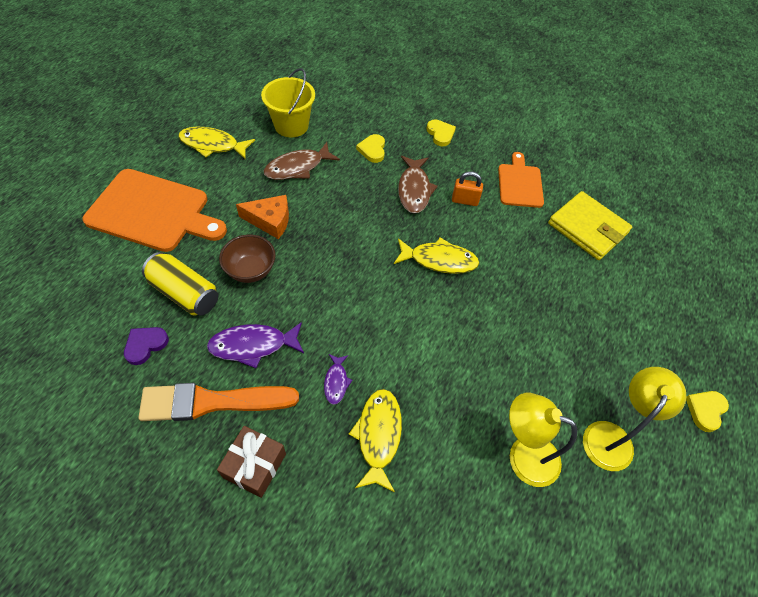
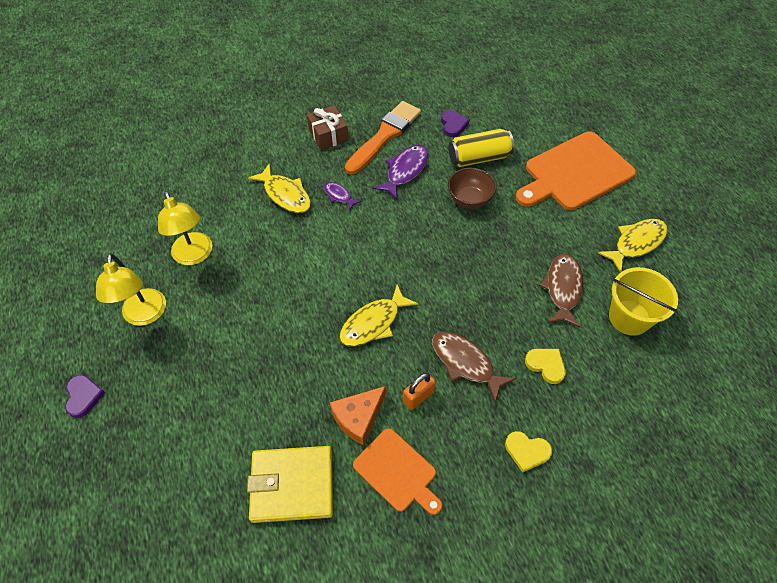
camera: 135 degrees right, 0 degrees up
(270, 221) = (511, 235): orange cheese -> orange cheese (358, 417)
(523, 455) = (194, 256): yellow lamp -> yellow lamp turned 90 degrees clockwise
(705, 410) = (84, 396): yellow heart -> purple heart

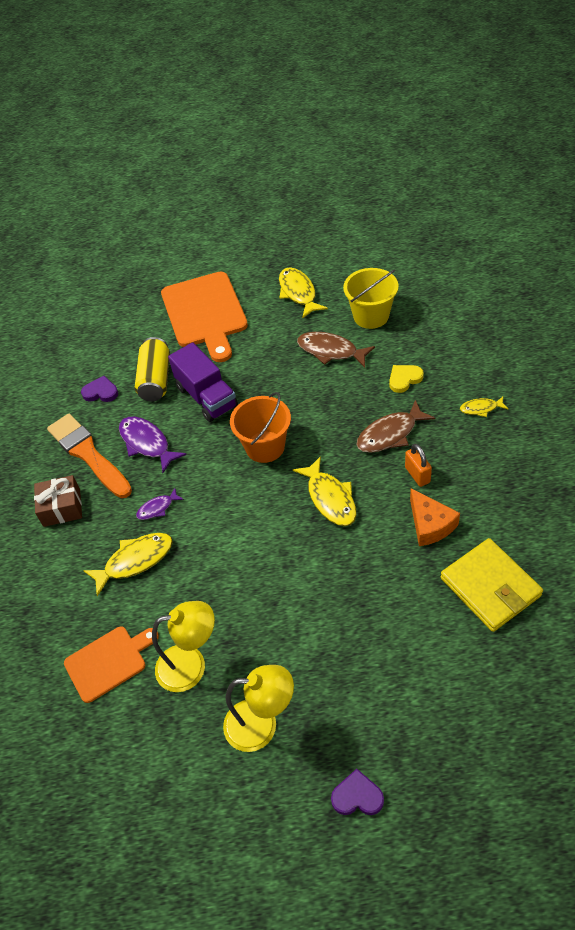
camera: 70 degrees left, 5 degrees down
(292, 485) = (490, 587): yellow wallet -> yellow wallet turned 45 degrees counterclockwise
(397, 472) = (487, 502): orange cutting board -> orange cutting board (109, 662)
(422, 258) = (265, 447): none -> orange bucket
(469, 200) = (206, 397): brown bowl -> purple truck
(527, 451) = (481, 408): yellow heart -> yellow fish

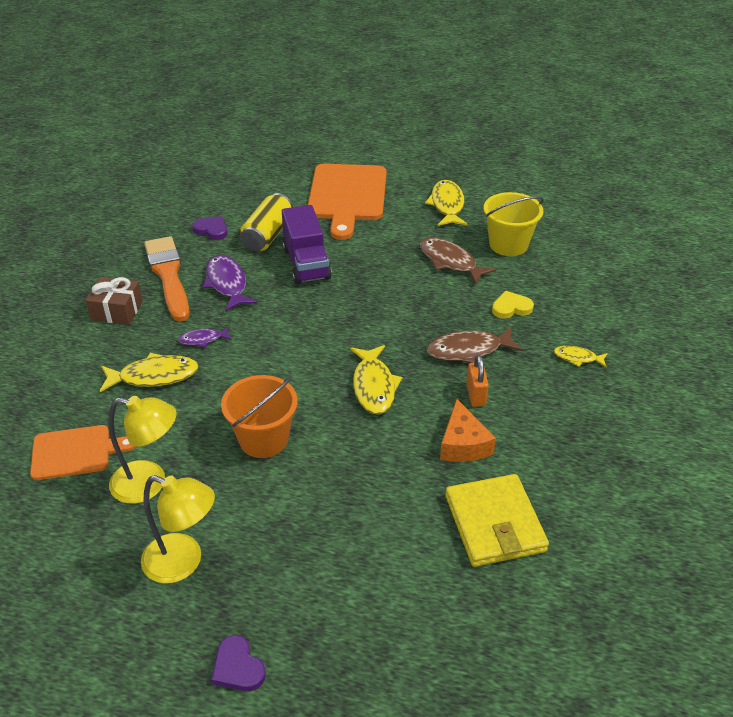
camera: 15 degrees right, 10 degrees down
(265, 447) = (336, 322): orange bucket -> orange bucket (263, 439)
(357, 796) = (238, 667): purple heart -> purple heart turned 150 degrees counterclockwise

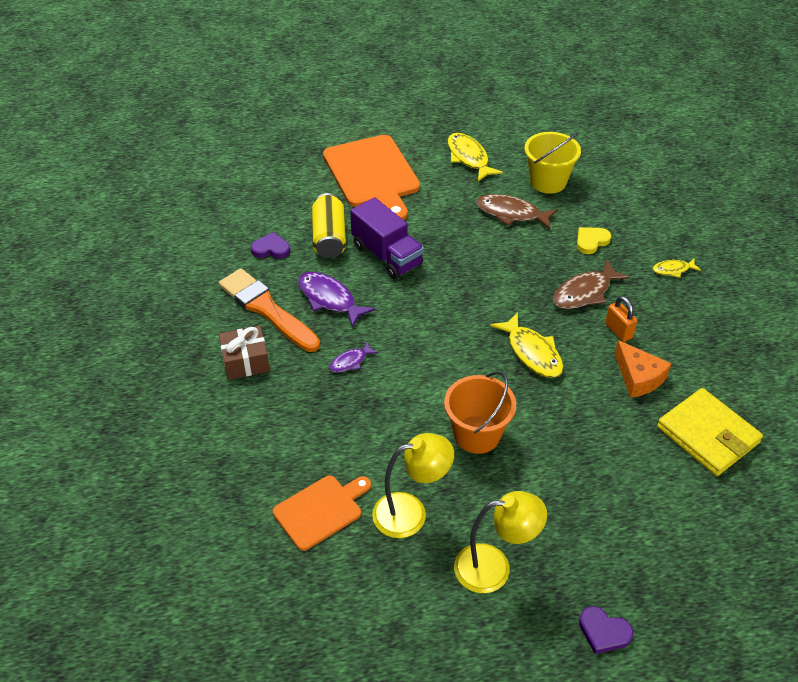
camera: 25 degrees left, 5 degrees up
(154, 376) = (334, 412): yellow fish -> none

